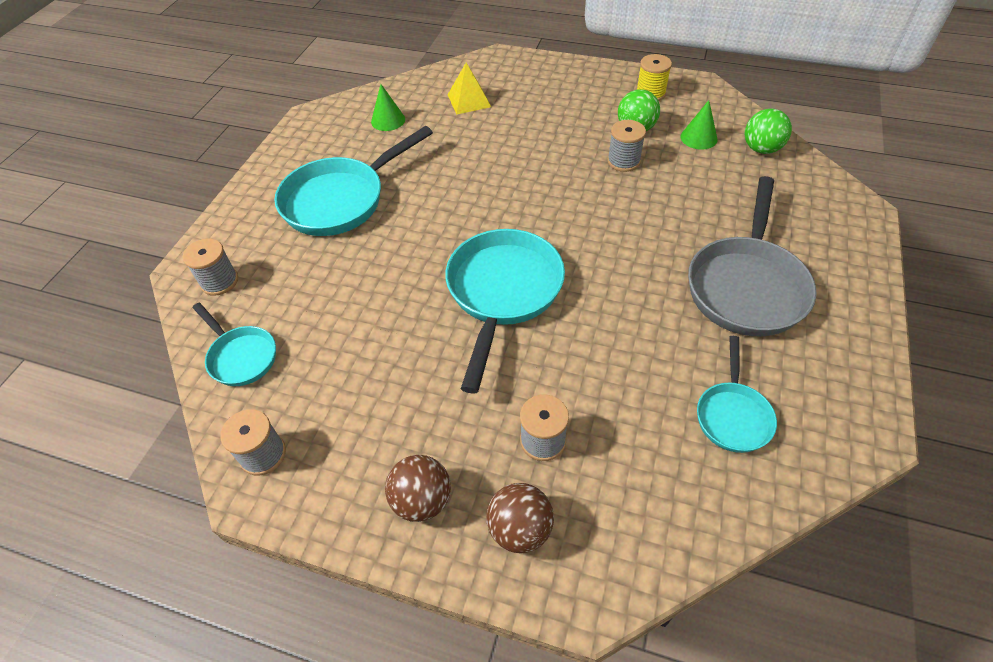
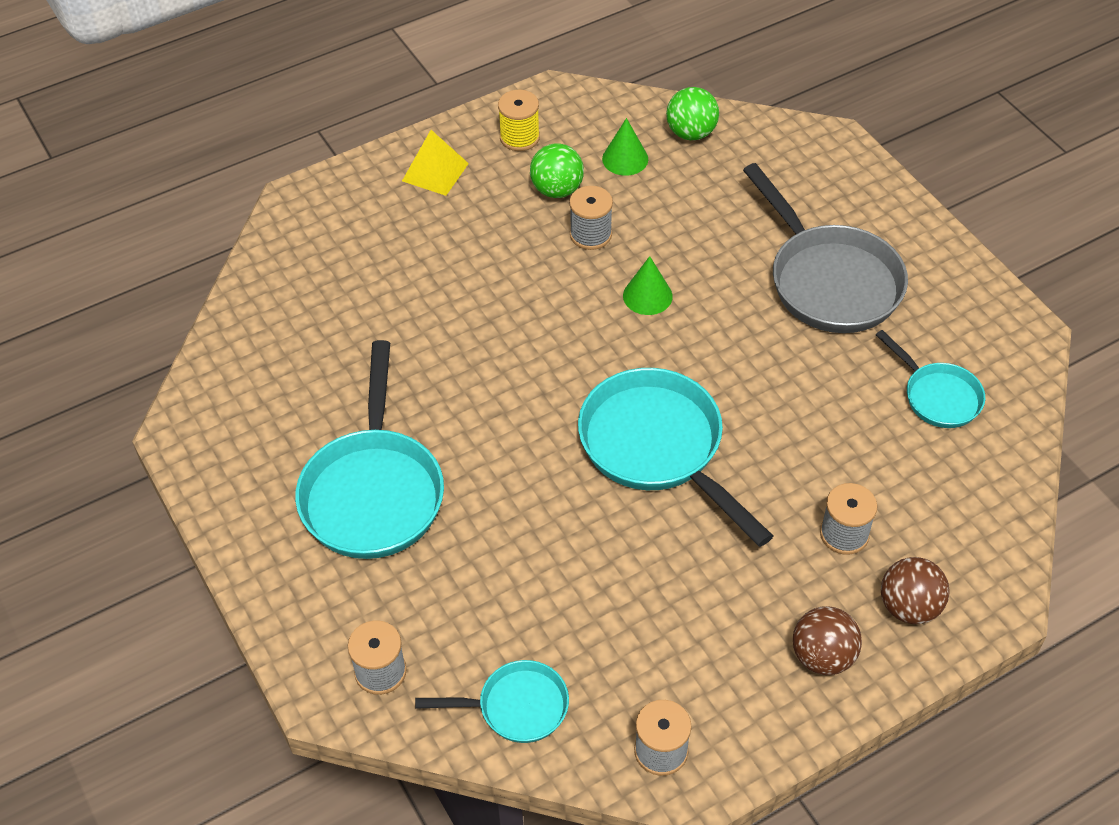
camera: 50 degrees left, 0 degrees up
(388, 120) = (285, 367): green cone -> green cone (647, 296)
(469, 100) = (342, 278): yellow pyramid -> yellow pyramid (435, 172)

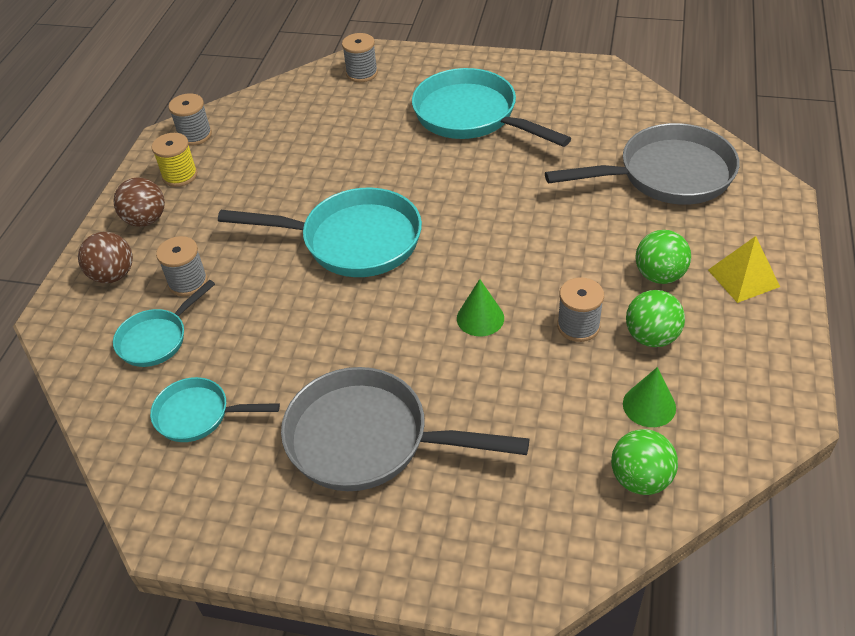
camera: 135 degrees right, 5 degrees down
(336, 280) = (667, 175): none -> grey pan
(482, 219) = (659, 275): none -> green ball
(516, 707) = (283, 103): turquoise pan -> turquoise pan (157, 339)
(519, 137) = (744, 352): yellow spool -> yellow spool (180, 175)

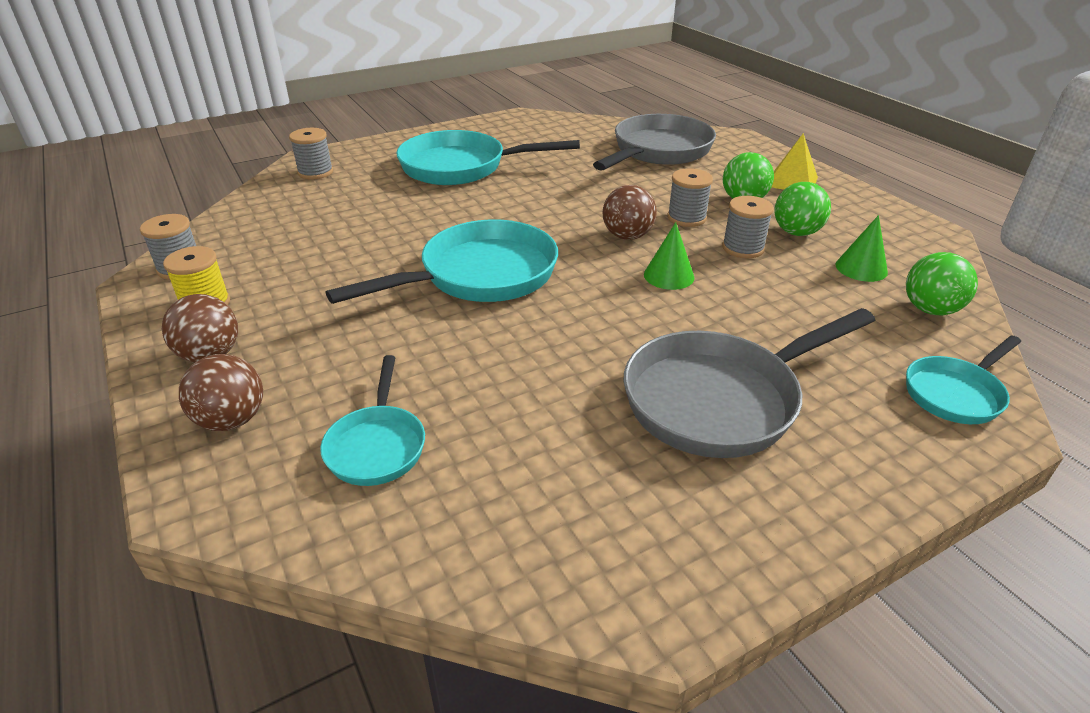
camera: 45 degrees left, 10 degrees down
(188, 282) = (344, 381): grey spool -> grey spool (686, 218)
(198, 415) = (529, 481): turquoise pan -> turquoise pan (956, 393)
(503, 261) = (627, 236): none -> brown ball

